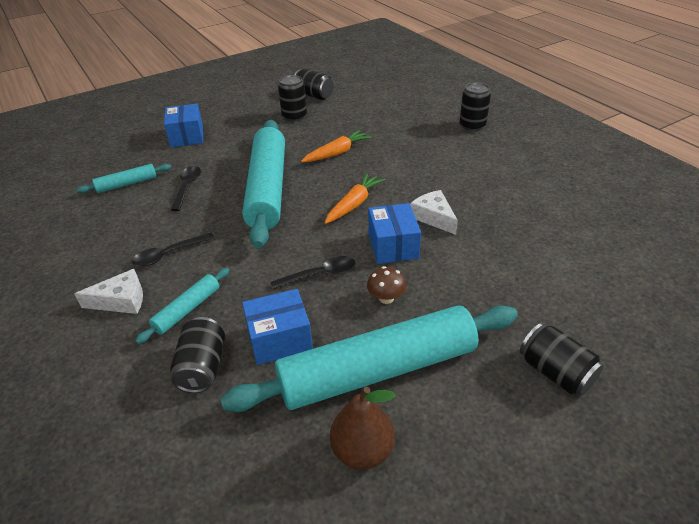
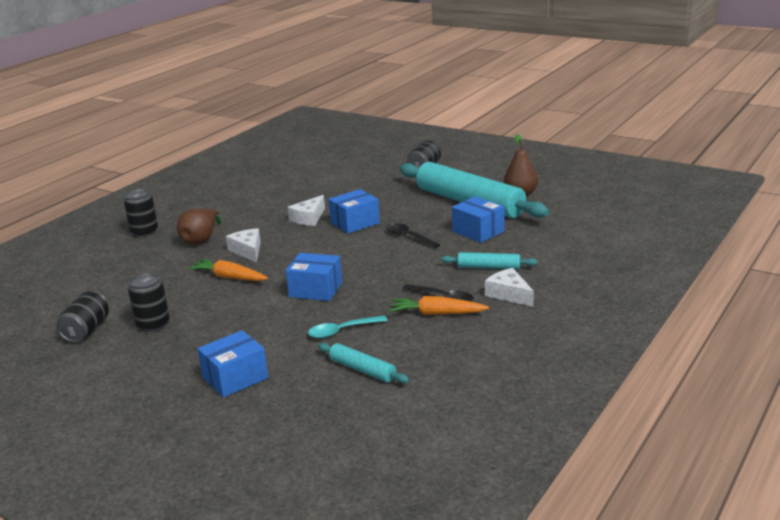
camera: 115 degrees left, 15 degrees down
(187, 187) = (342, 331): black spoon -> turquoise spoon
(202, 367) = (525, 245): black can -> none
(267, 189) = (315, 290): turquoise rolling pin -> blue box
(354, 204) = (312, 248): orange carrot -> orange carrot (436, 313)
(383, 169) = (247, 250): none -> white cheese
(386, 298) = (410, 213): brown mushroom -> none
(430, 149) = (201, 239): none -> brown pear

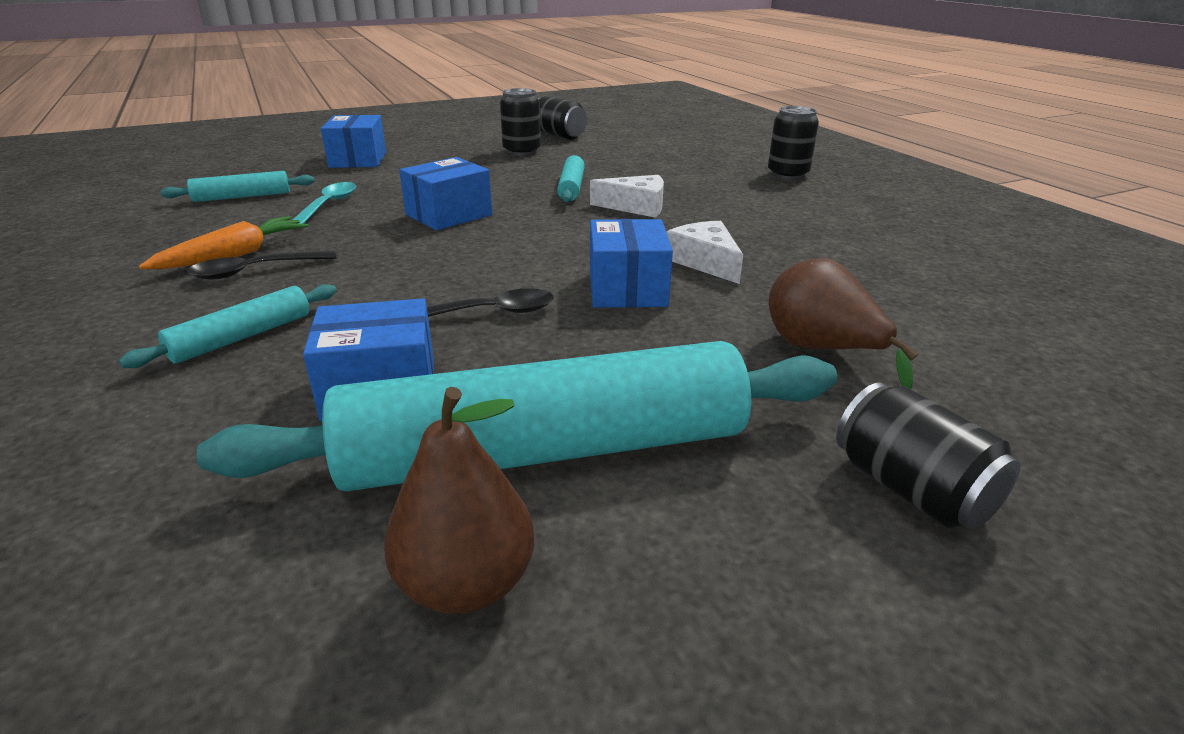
camera: 120 degrees right, 5 degrees up
(201, 239) = (717, 193): brown pear -> brown pear (822, 350)
(229, 277) = (571, 187): orange carrot -> turquoise rolling pin
(509, 294) = (142, 317): white cheese -> none

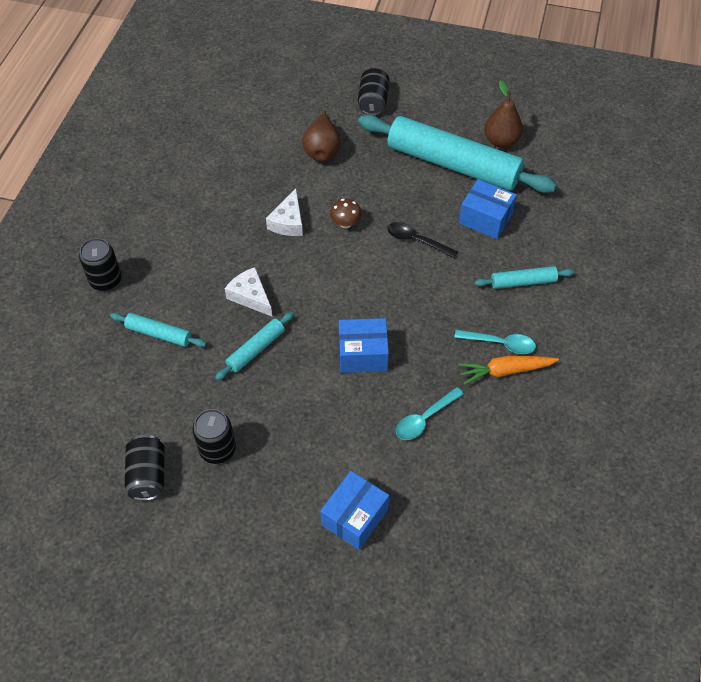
camera: 140 degrees left, 25 degrees up
(242, 197) = (474, 476): turquoise rolling pin -> turquoise rolling pin (159, 334)
(254, 271) = (500, 344): black spoon -> turquoise spoon
(627, 289) = (345, 223): blue box -> brown mushroom

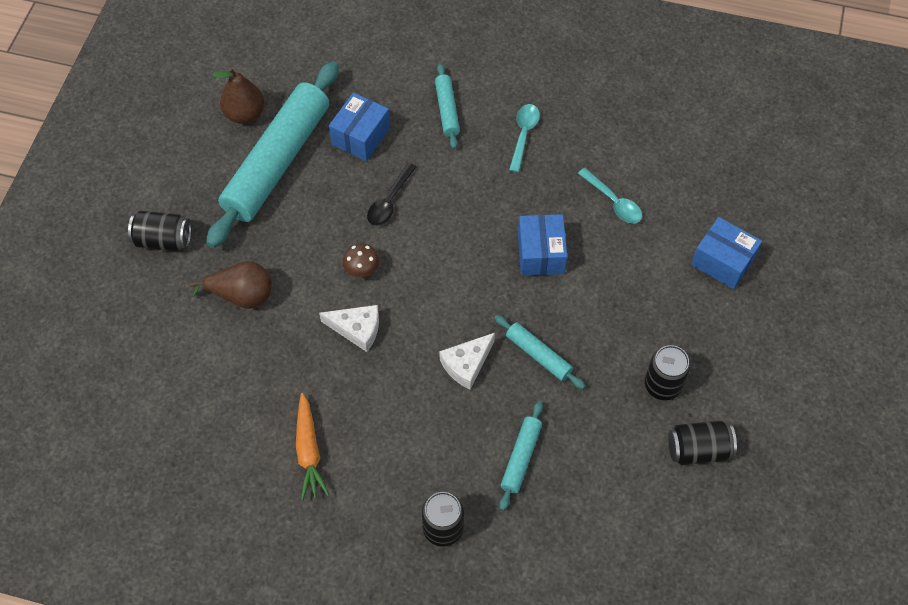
camera: 90 degrees left, 5 degrees up
(505, 371) = (555, 133): orange carrot -> orange carrot (309, 452)

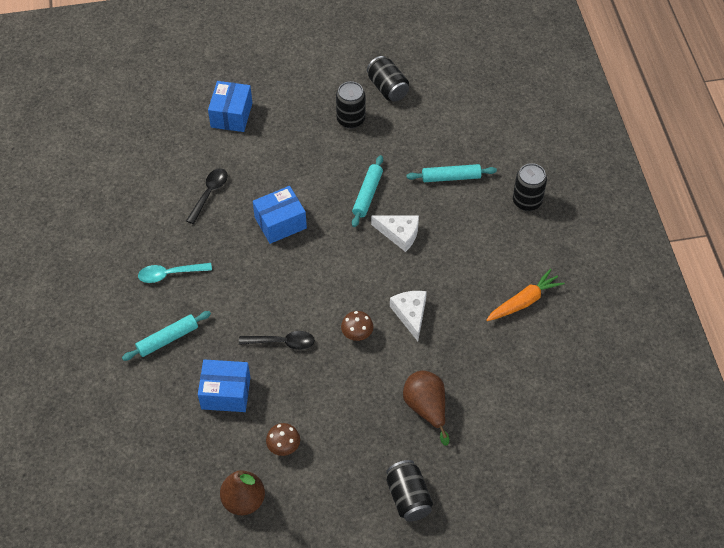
camera: 115 degrees left, 5 degrees down
(277, 162) = (283, 446): turquoise rolling pin -> brown mushroom
(613, 202) = (209, 193): turquoise spoon -> black spoon

